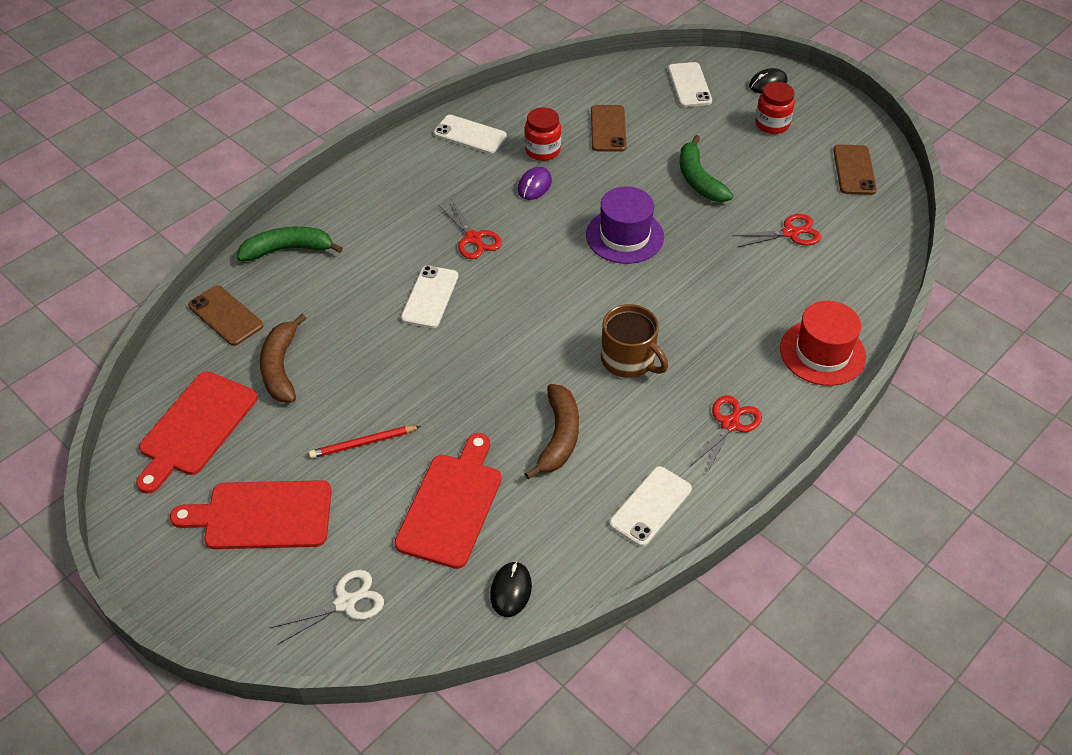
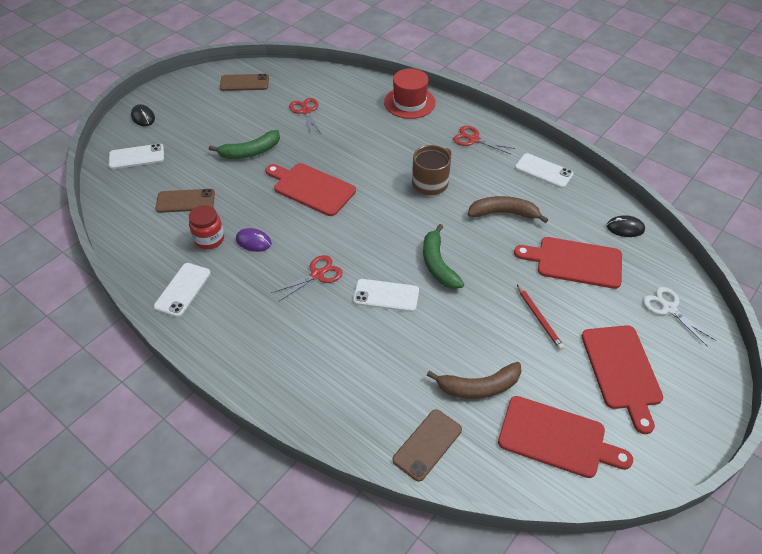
camera: 95 degrees left, 0 degrees up
(288, 249) = (337, 409): green banana -> green banana (438, 264)
(624, 236) = (311, 188): purple hat -> red cutting board
(772, 124) = (191, 116): red jar -> none

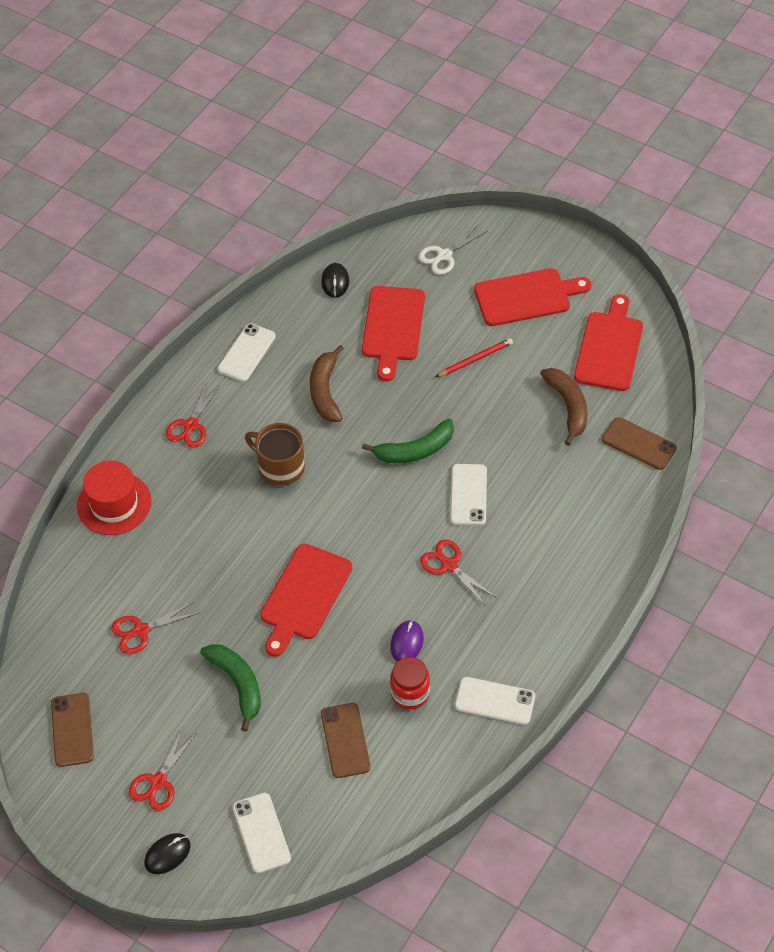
camera: 95 degrees left, 5 degrees up
(193, 115) = (158, 782): none -> red scissors

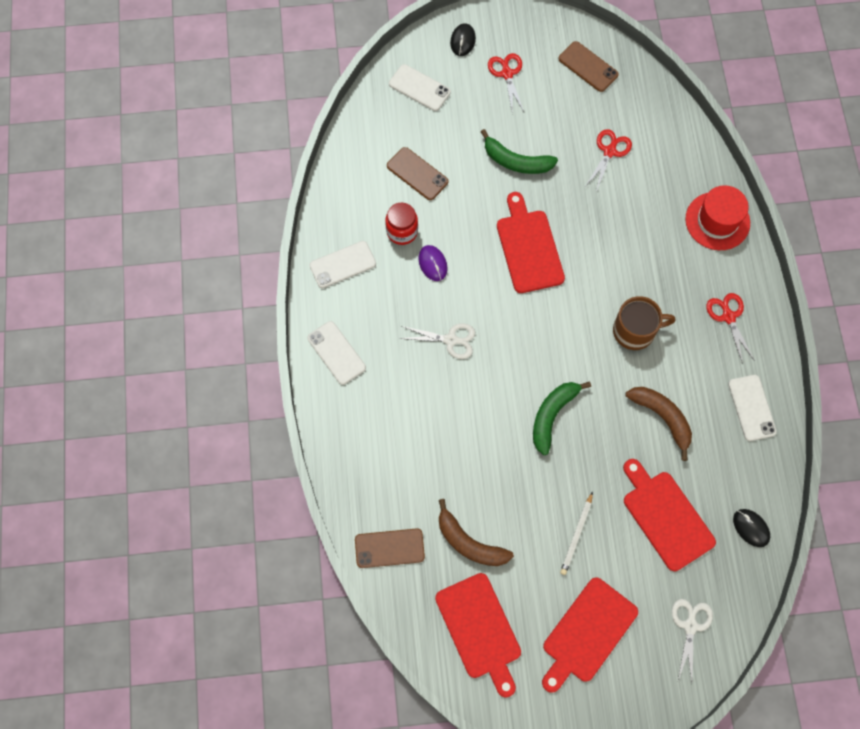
camera: 140 degrees right, 15 degrees up
(449, 565) = (450, 340): red scissors -> white scissors
(468, 495) = (482, 406): white phone -> white phone (336, 353)
(475, 359) = (577, 535): red pencil -> white pencil

